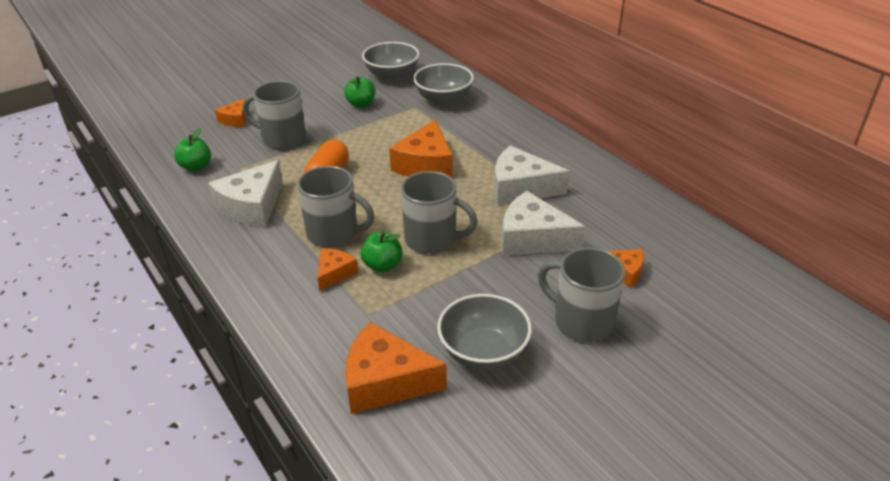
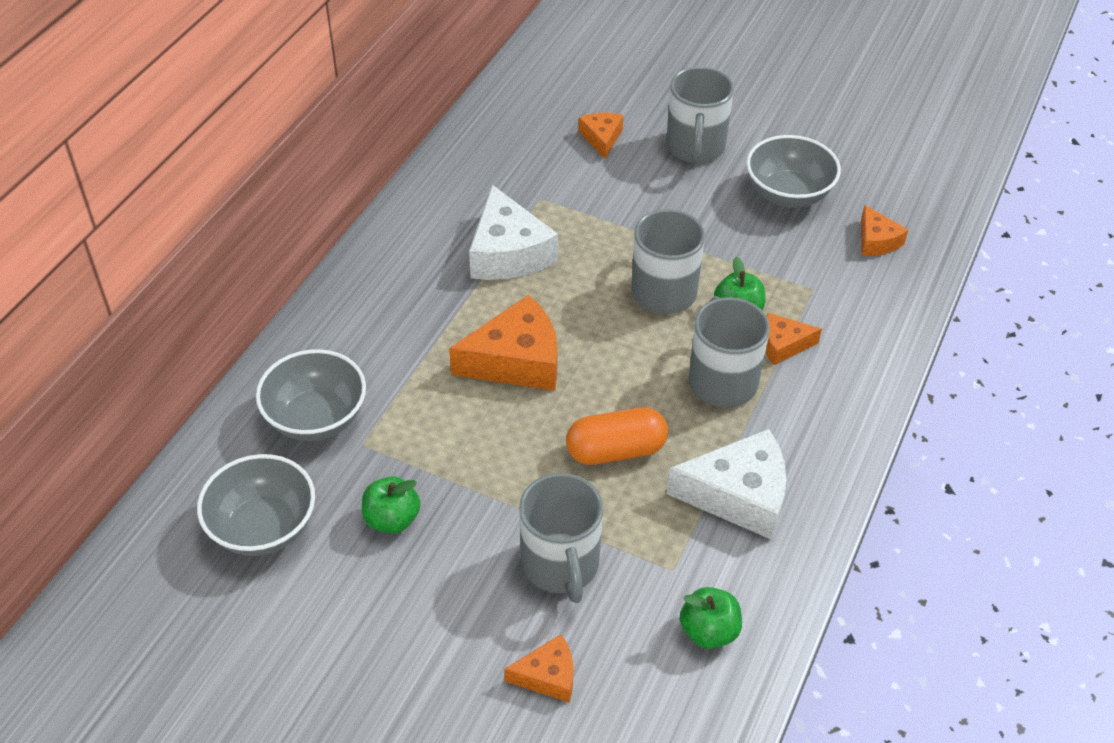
camera: 120 degrees left, 10 degrees up
(385, 381) = (876, 241): orange cheese -> orange cheese, size x0.54
(532, 238) = (599, 213): white cheese -> none

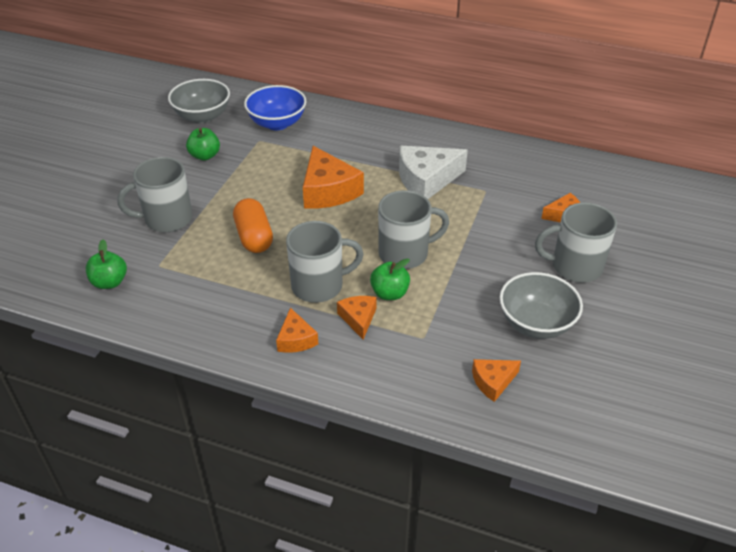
camera: 85 degrees right, 5 degrees down
(316, 418) = (277, 123): grey bowl -> blue bowl
(548, 676) = (92, 219): orange cheese -> orange cheese (296, 339)
(739, 495) = (214, 295): white cheese -> none

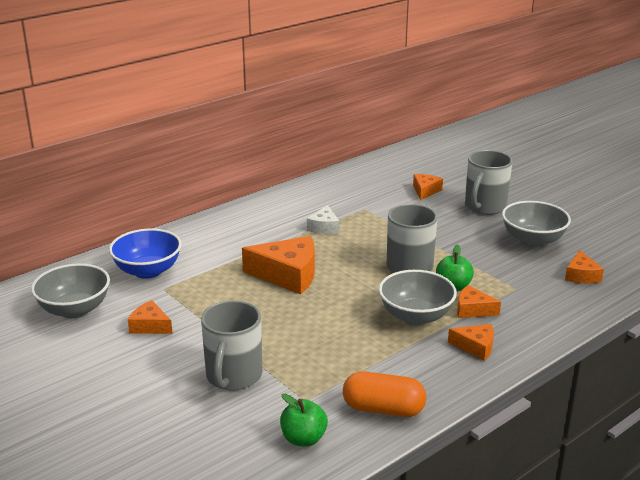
camera: 60 degrees left, 15 degrees down
(205, 156) = (150, 326): green apple -> orange cheese
(254, 237) = (316, 331): orange capsule -> orange capsule (383, 409)
(319, 285) = (415, 316): grey mug -> grey bowl
(426, 180) = (324, 227): white cheese -> white cheese, size x0.54

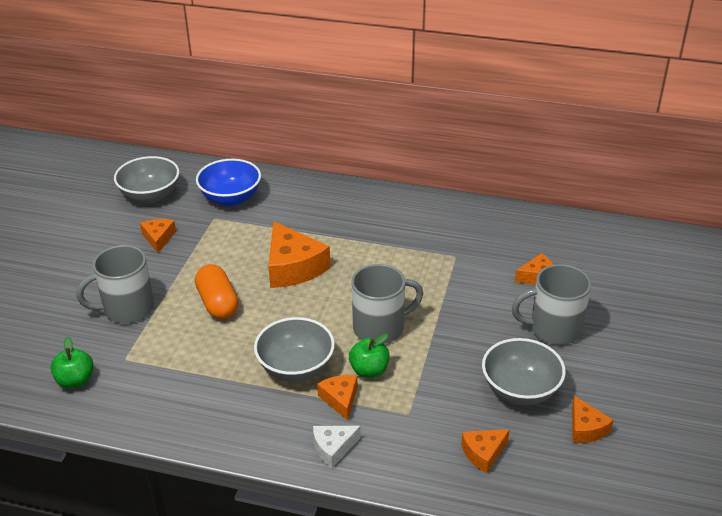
camera: 55 degrees right, 10 degrees up
(324, 227) = (393, 249): white cheese -> white cheese (333, 448)
(383, 409) = (142, 407): orange capsule -> orange capsule (217, 303)
(475, 347) = (278, 425): orange cheese -> orange cheese (586, 428)

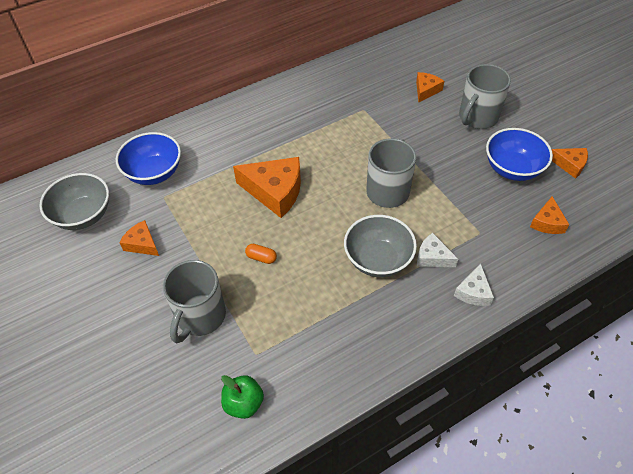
camera: 45 degrees left, 15 degrees up
(217, 303) = (261, 258): orange capsule -> orange capsule, size x0.50
(340, 399) = (432, 257): orange cheese -> white cheese
(369, 370) = (421, 224): green apple -> none
(520, 390) = (512, 169): grey bowl -> blue bowl

